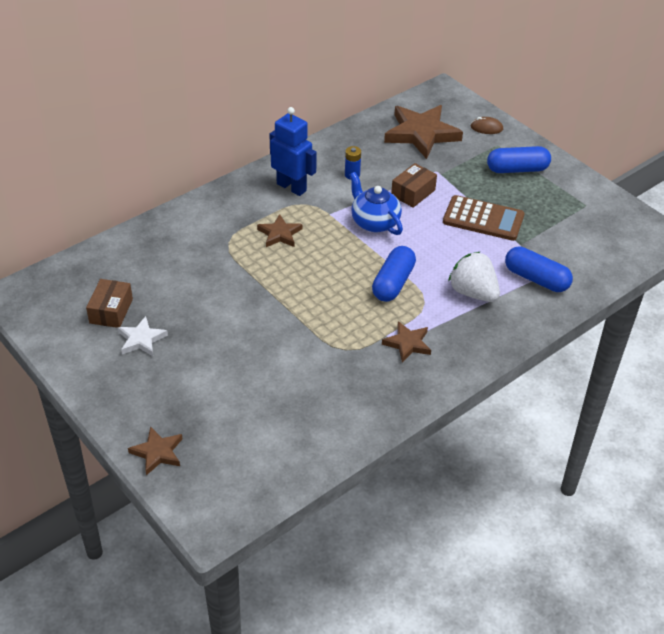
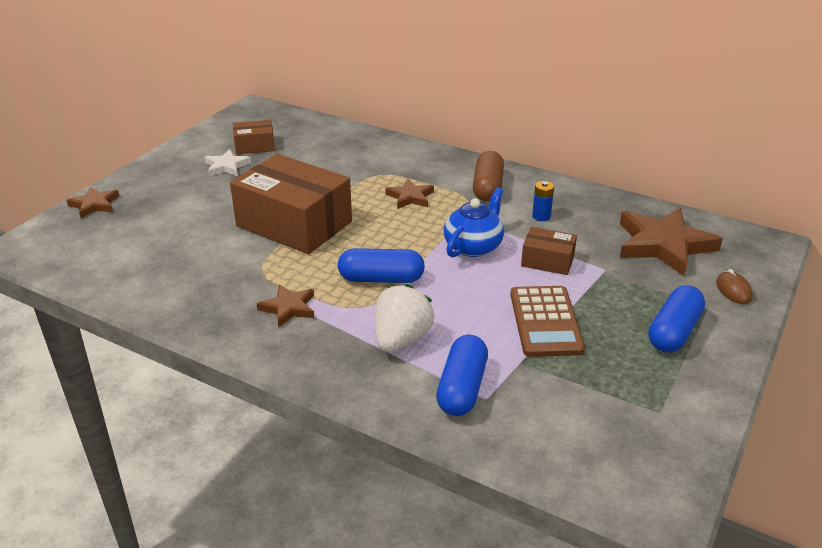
camera: 70 degrees right, 10 degrees down
(282, 314) = (294, 224): none -> brown box
(291, 187) = (487, 187): blue robot -> brown capsule
(517, 169) = (673, 332): blue capsule -> blue capsule turned 60 degrees clockwise

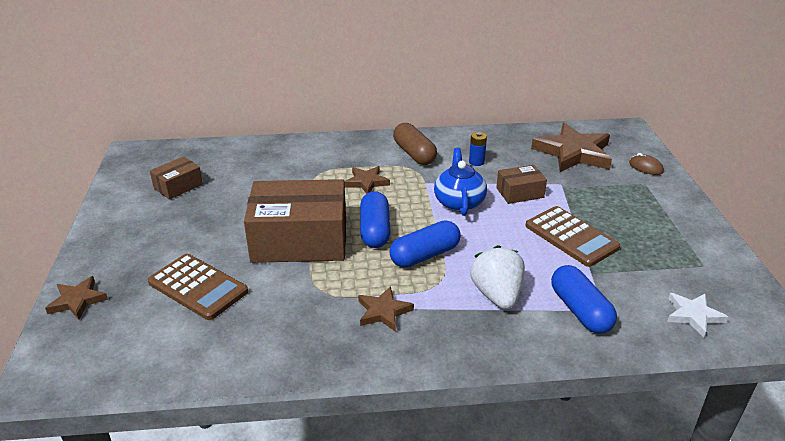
camera: 35 degrees left, 0 degrees up
(179, 229) = (198, 287): none -> brown calculator
(226, 166) = (173, 213): white star -> white star (693, 315)
(673, 332) = (648, 209): blue capsule -> blue capsule (375, 230)

